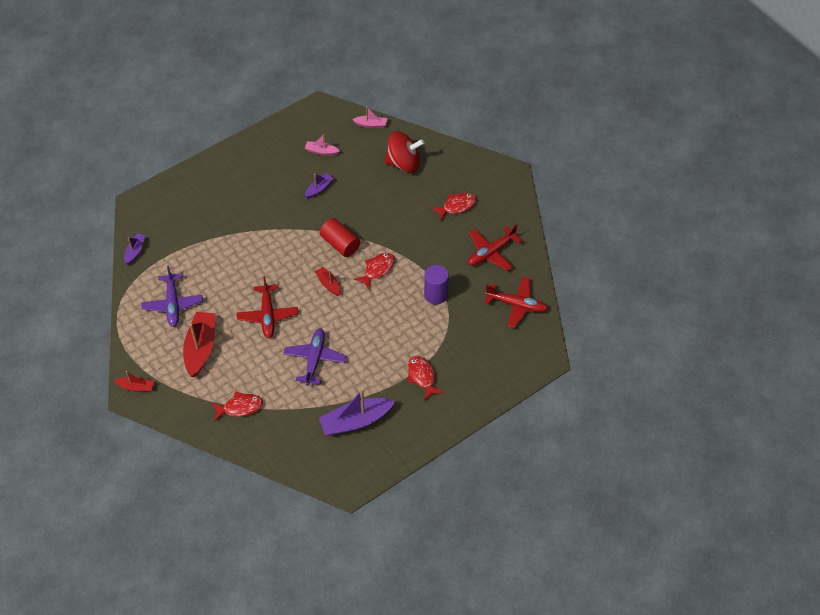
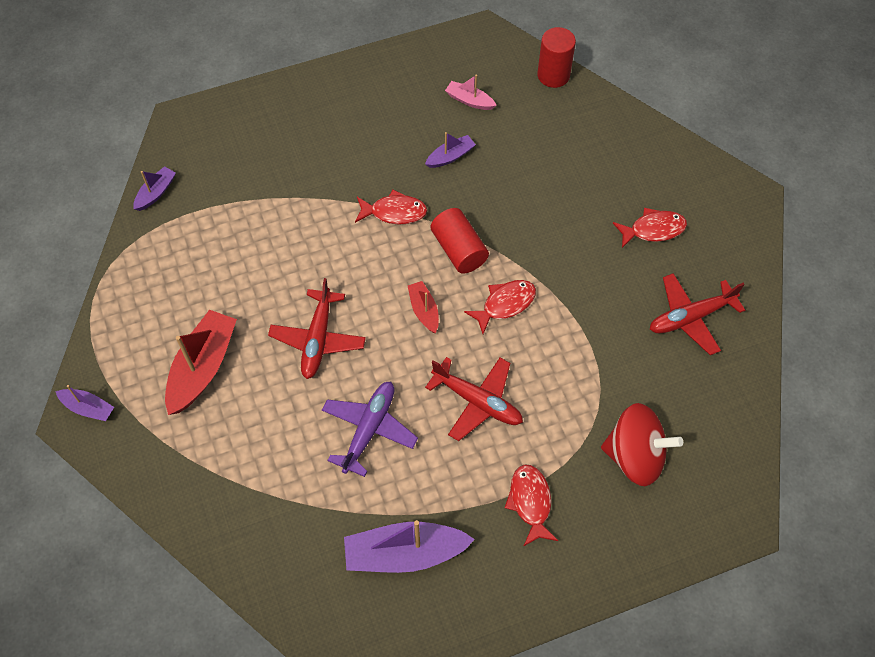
camera: 15 degrees right, 5 degrees up
(136, 387) = (88, 408): red boat -> purple boat
(173, 304) = (183, 288): purple plane -> none
(240, 407) = (232, 482): red fish -> red fish (394, 212)
(371, 124) = (553, 75): pink boat -> red cylinder
(404, 163) = (588, 144): red spinning top -> red spinning top (635, 456)
(435, 295) = (586, 367): purple cylinder -> none
(517, 305) = (713, 416): red plane -> red plane (478, 401)

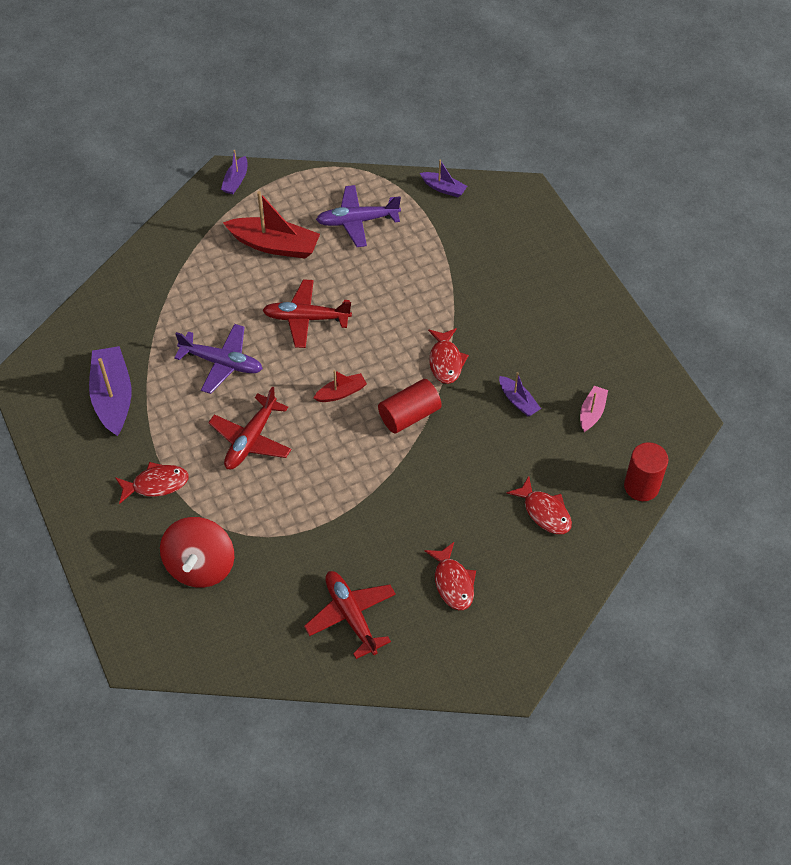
camera: 85 degrees right, 5 degrees down
(185, 280) = (357, 221): none -> purple plane
(505, 304) = (353, 455): red fish -> red fish (544, 512)

